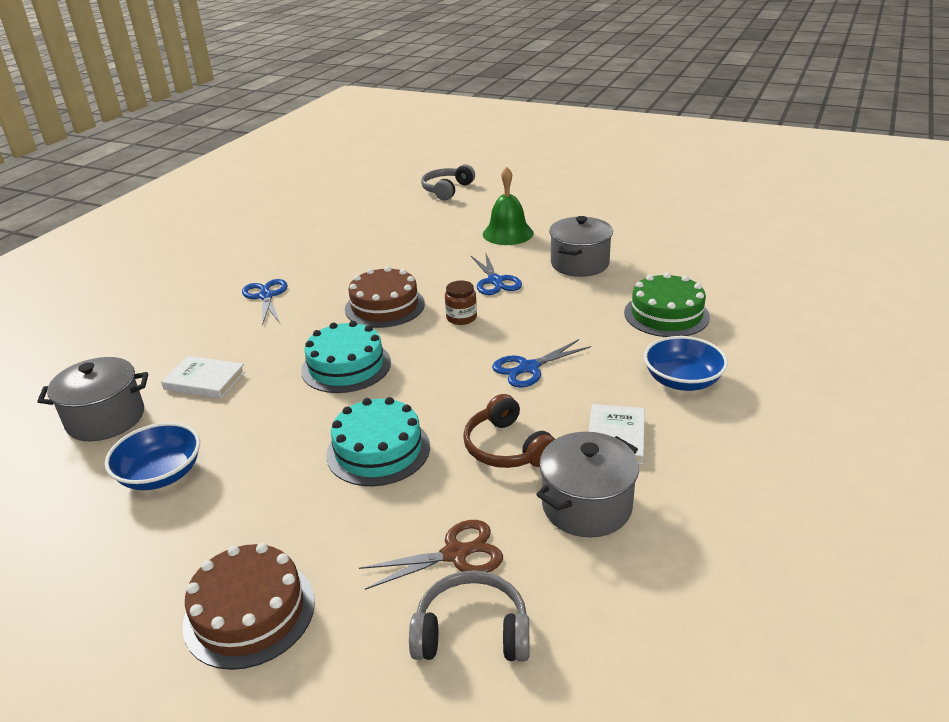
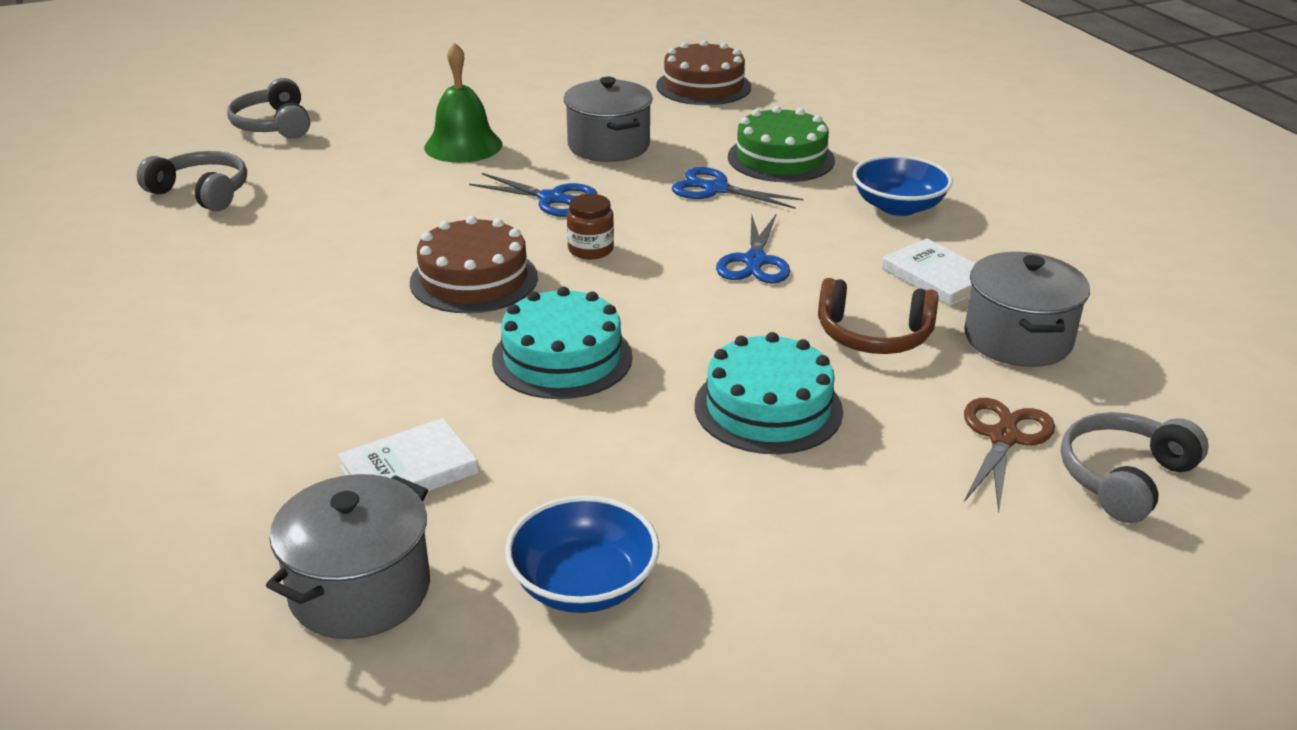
camera: 50 degrees left, 0 degrees up
(249, 612) = (948, 607): brown cake -> brown cake (703, 86)
(266, 296) = (276, 344): blue scissors -> blue scissors (716, 189)
(363, 212) = (202, 193): none -> grey headphones

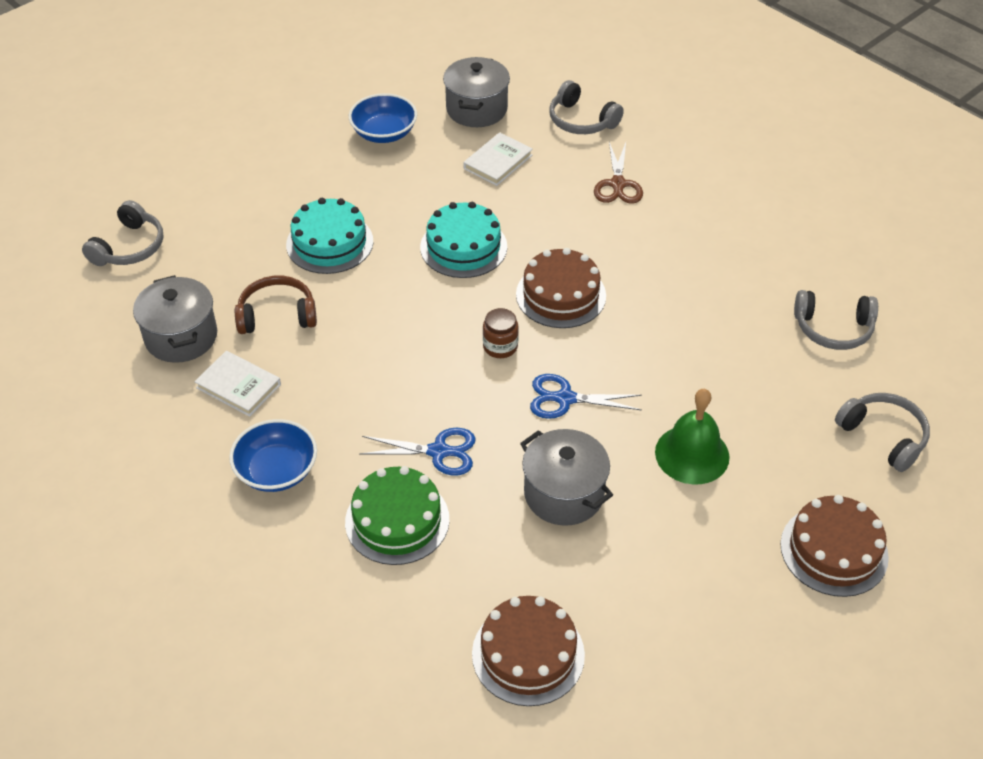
camera: 160 degrees right, 15 degrees up
(188, 510) = (581, 120): none -> grey headphones
(408, 86) = (834, 550): none -> brown cake
(755, 261) = (376, 367): blue scissors -> none
(1003, 438) = (194, 256): brown scissors -> brown scissors (618, 184)

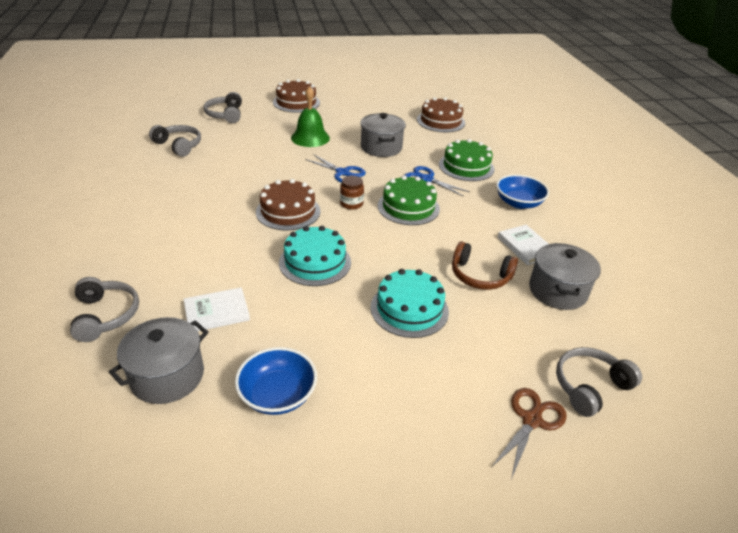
camera: 150 degrees left, 10 degrees down
(425, 379) = (408, 207): none -> green cake
(618, 184) = (161, 254): brown scissors -> brown scissors (531, 420)

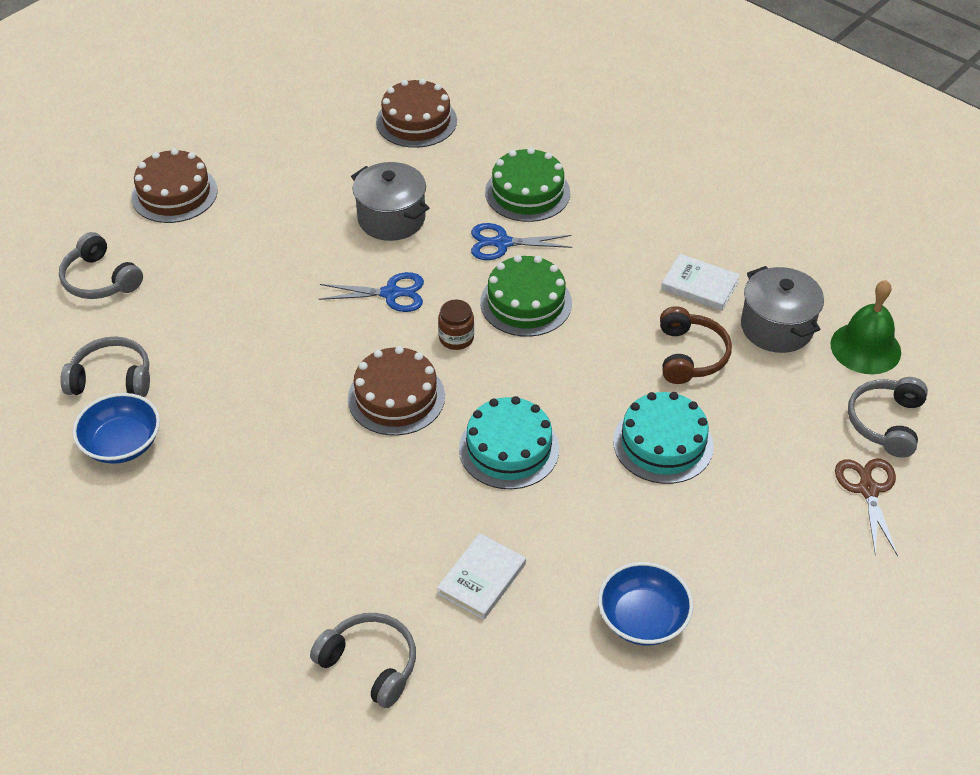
camera: 35 degrees left, 10 degrees up
(167, 376) = (521, 676): grey pot -> none
(310, 138) = (278, 255): green bell -> green bell (865, 348)
(480, 276) = (690, 355): brown headphones -> brown headphones turned 75 degrees counterclockwise
(518, 203) = (638, 220): blue bowl -> blue bowl (122, 444)

